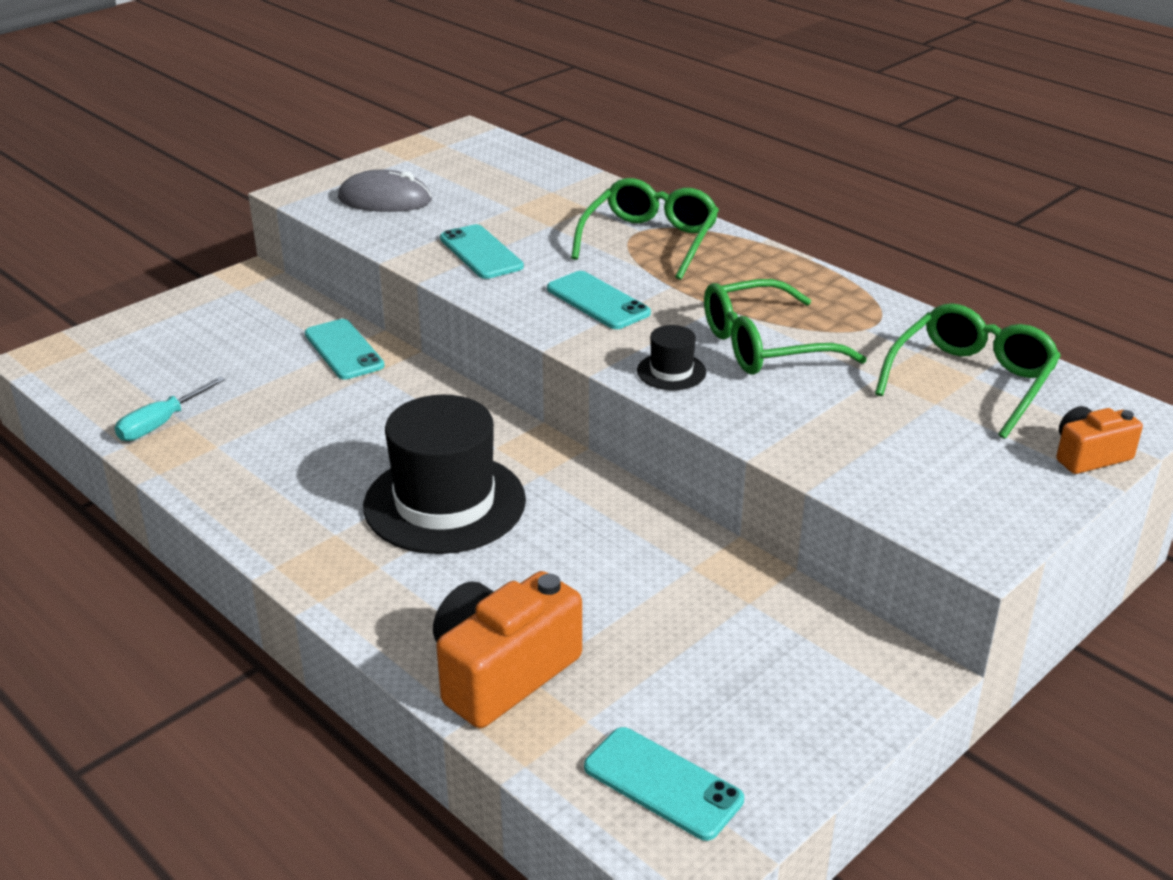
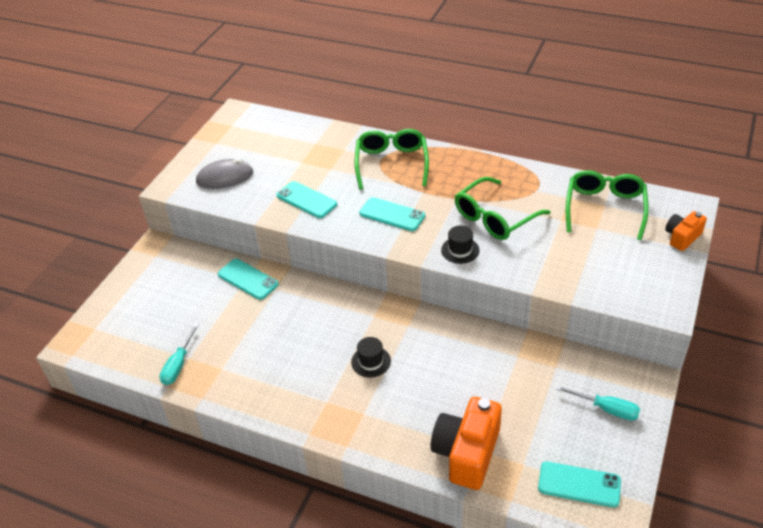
camera: 20 degrees left, 10 degrees up
(444, 503) = (371, 361): black hat -> black hat, size x0.44
(796, 691) = (606, 409): none -> turquoise screwdriver

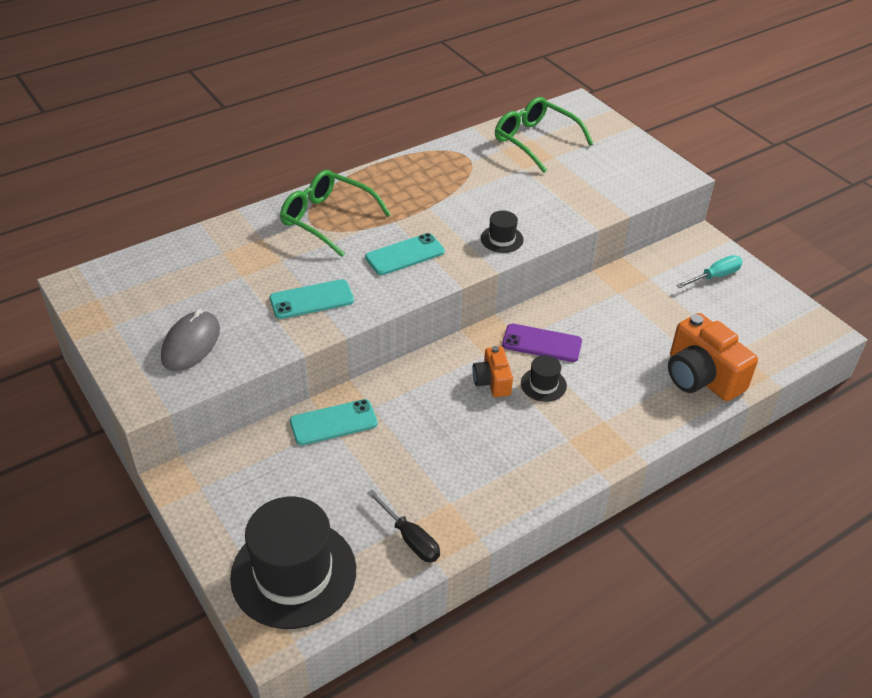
camera: 60 degrees left, 0 degrees up
(119, 328) = (293, 573): none -> black hat
(178, 365) = (410, 538): turquoise screwdriver -> black screwdriver
(413, 340) = (541, 343): none -> purple phone
(494, 218) = (481, 199): green glasses -> none
(579, 484) = (778, 331): turquoise phone -> none
(682, 237) = (608, 126): orange camera -> orange camera (492, 381)

